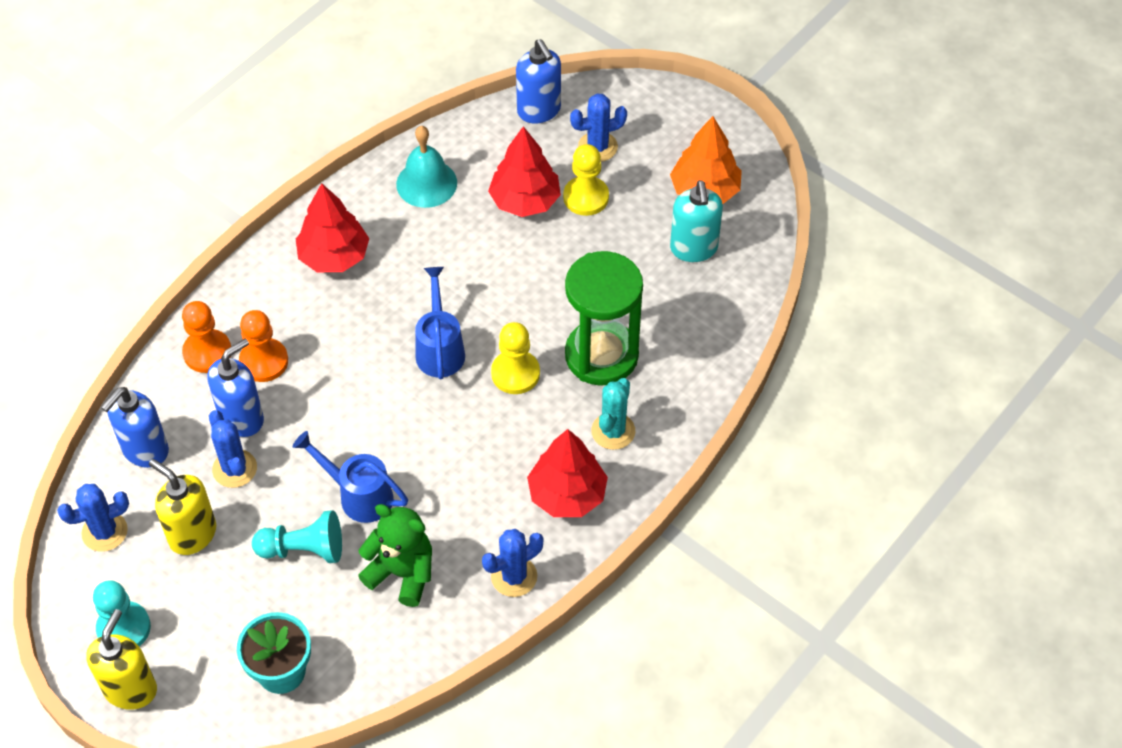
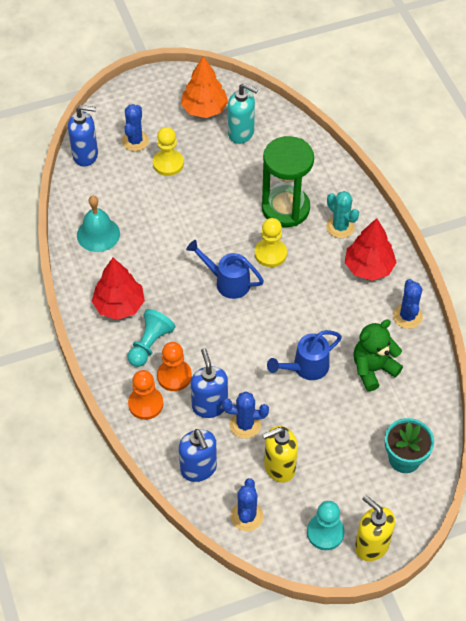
camera: 60 degrees left, 0 degrees up
(303, 549) = (326, 412): turquoise pawn -> turquoise pawn (150, 344)
(525, 201) = (149, 193): red tree -> none

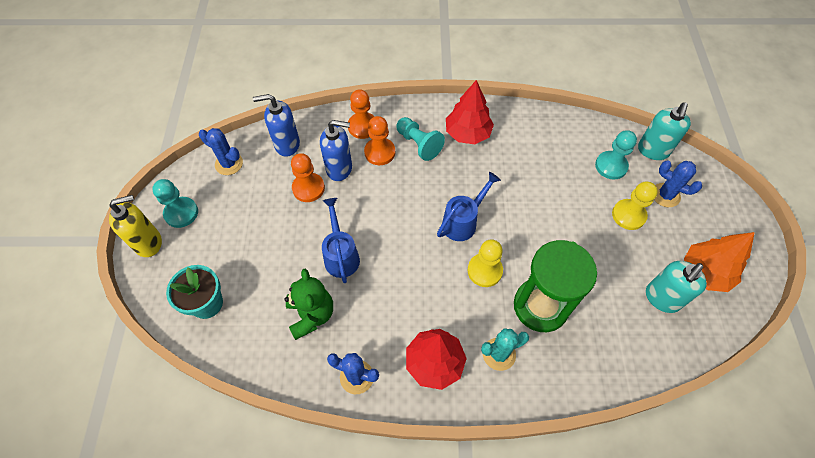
camera: 110 degrees right, 5 degrees up
(86, 155) = (653, 150): blue soap dispenser -> turquoise soap dispenser
(98, 234) = (552, 137): turquoise bell -> none
(117, 183) = (611, 166): none -> turquoise pawn
(245, 425) = (308, 188): blue cactus -> orange pawn
(279, 467) = (256, 200): yellow soap dispenser -> none

